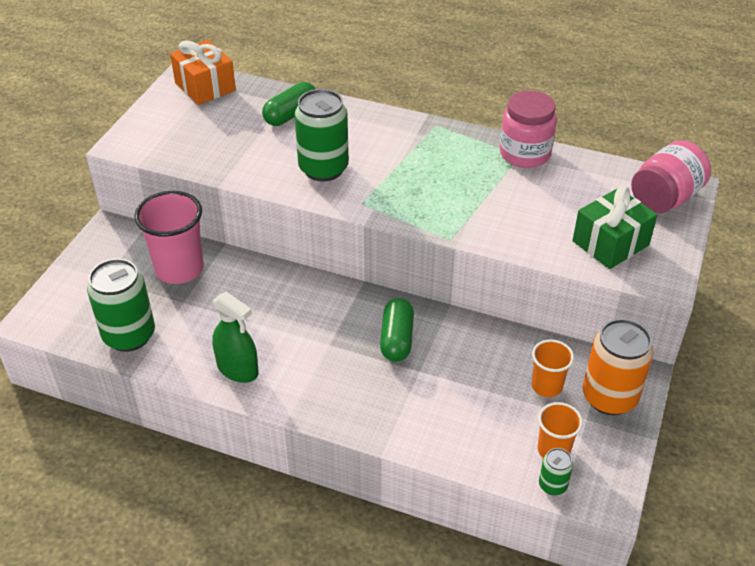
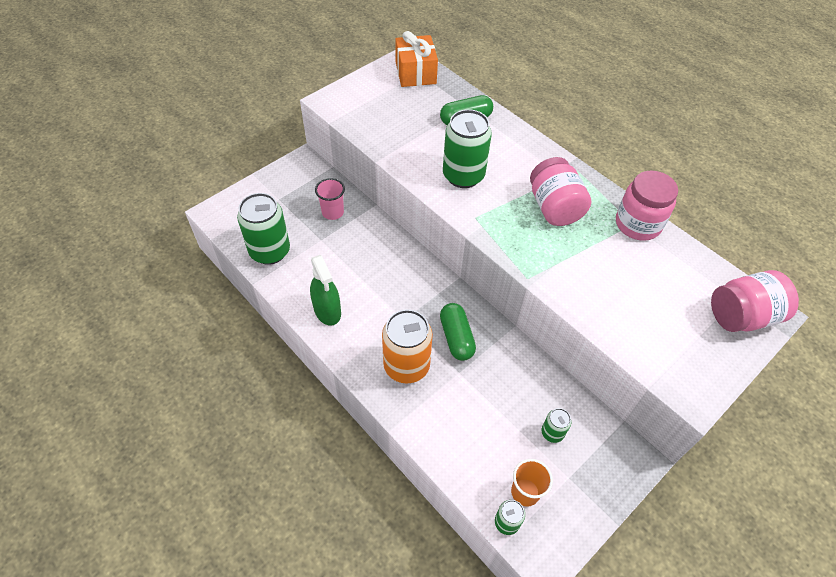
camera: 25 degrees right, 10 degrees up
(179, 269) = (333, 212): pink cup -> pink cup, size x0.57
(397, 339) = (456, 337): green capsule -> green capsule turned 45 degrees counterclockwise
(436, 166) = (554, 207): none -> pink jar
(546, 386) = (552, 433): orange cup -> green can
(609, 397) = (599, 467): orange can -> orange can (406, 366)
(610, 243) = (665, 339): green gift -> none

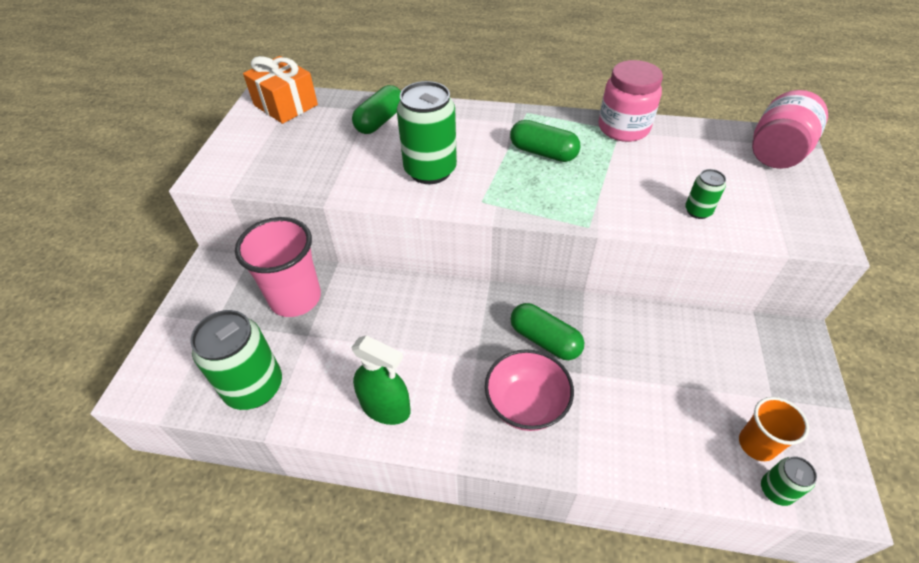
camera: 35 degrees left, 5 degrees down
(333, 212) = (295, 298): pink cup -> pink cup, size x1.76
(406, 366) = (526, 404): orange can -> pink bowl
(552, 433) = (716, 367): green can -> green can (698, 211)
(554, 207) = (543, 152): pink jar -> green capsule

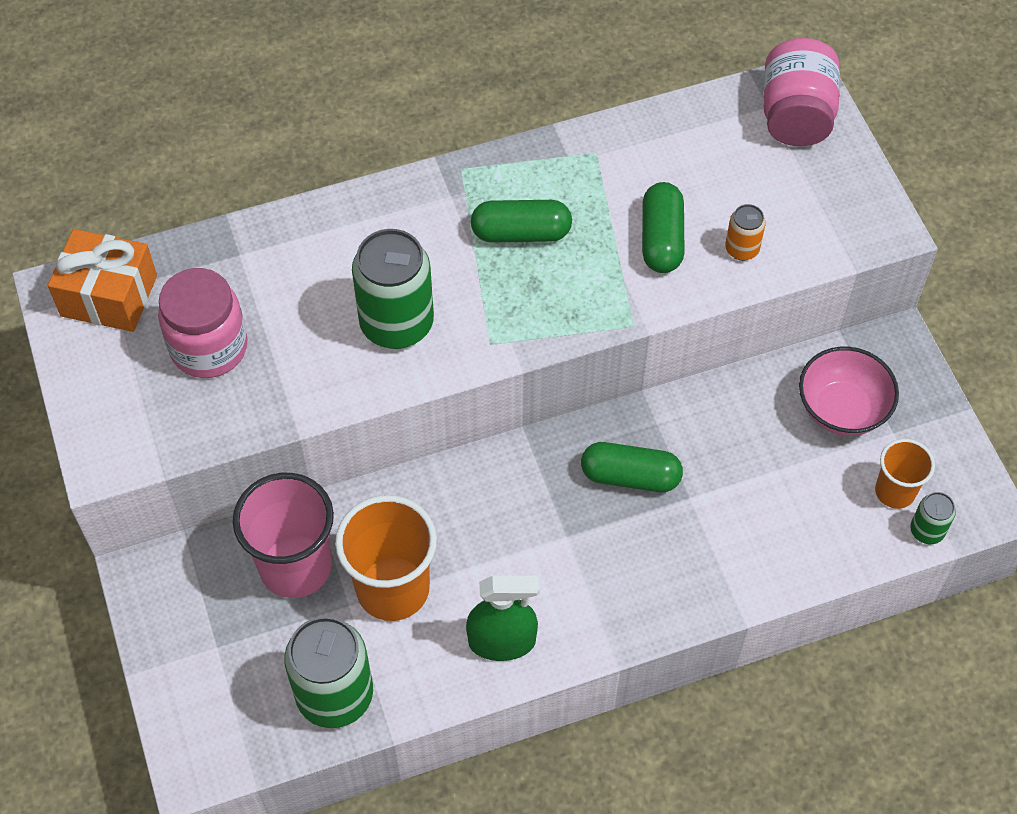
camera: 30 degrees left, 10 degrees up
(341, 338) = (393, 589): none -> orange cup
(380, 121) = (270, 268): green capsule -> green capsule (661, 239)
(526, 404) = (650, 562): pink bowl -> pink bowl (841, 409)
(623, 128) = (600, 147): pink jar -> pink jar (209, 347)
(698, 211) = (742, 249): green can -> orange can

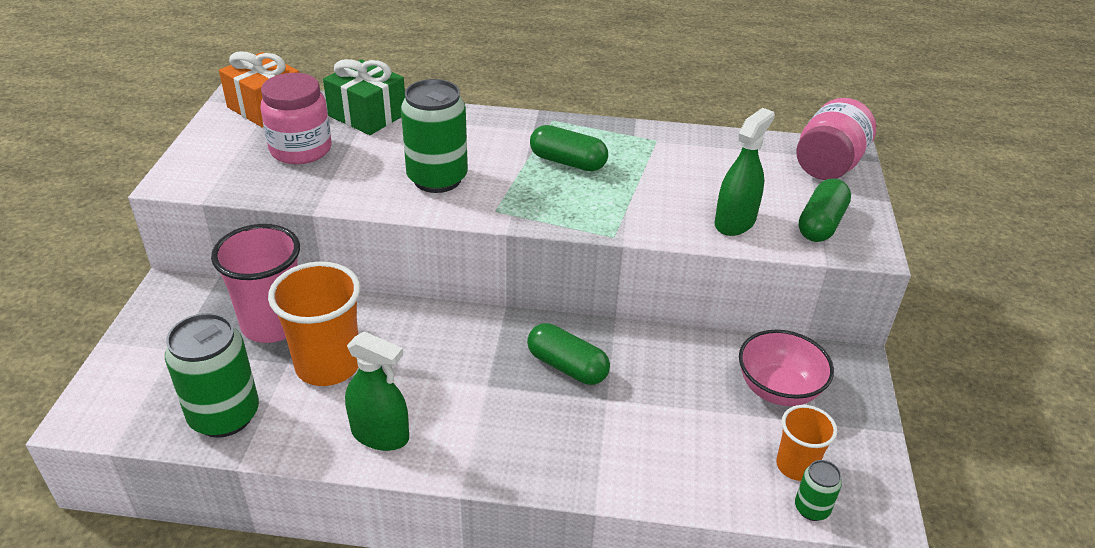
camera: 25 degrees right, 20 degrees down
(242, 255) = (367, 115): none -> green gift
(661, 239) = (673, 197): green capsule -> green capsule (821, 224)
(742, 249) = (735, 222): orange can -> green spray bottle

